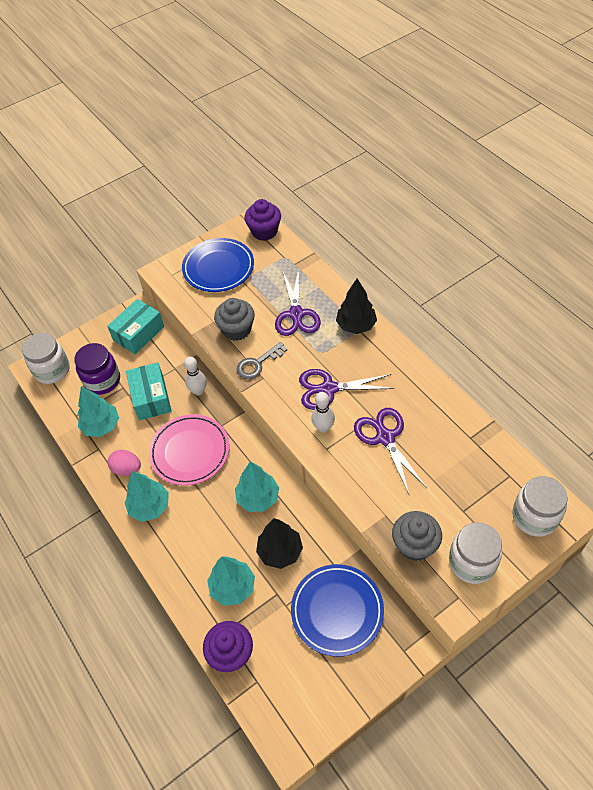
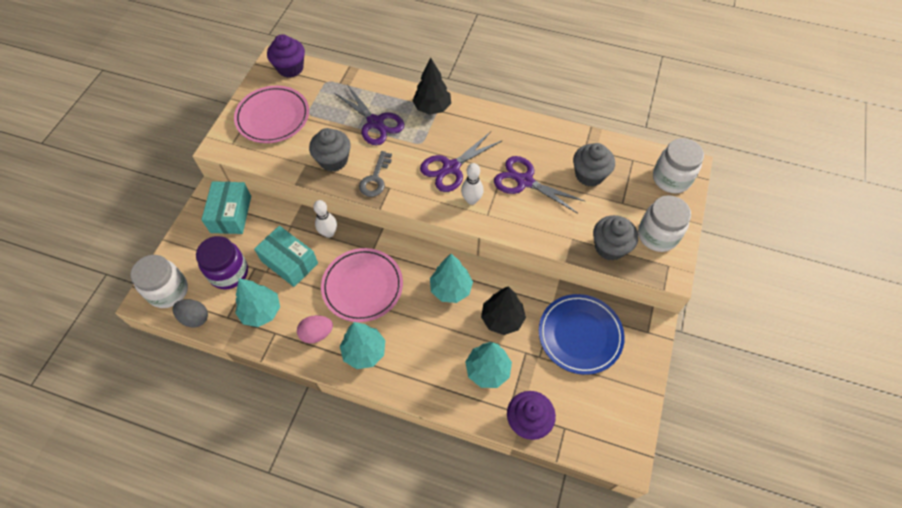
camera: 40 degrees left, 5 degrees up
(54, 402) = (195, 318): none -> grey egg
(218, 268) = (273, 117): blue plate -> pink plate
(452, 466) = (589, 175): none -> grey cupcake

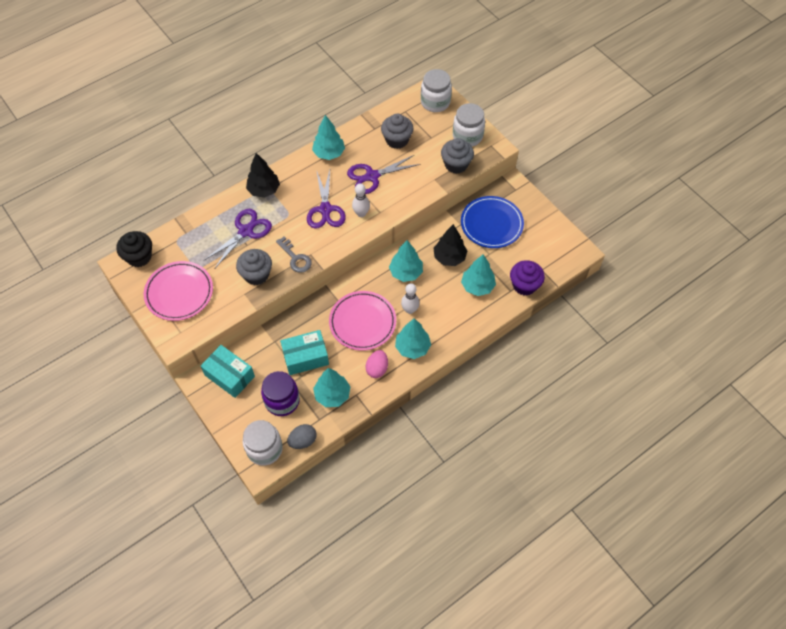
camera: 55 degrees left, 0 degrees up
(290, 68) = (139, 257): purple cupcake -> black cupcake
(329, 233) = (302, 320): white bowling pin -> white bowling pin (410, 310)
(375, 123) = (246, 231): purple scissors -> purple scissors turned 45 degrees counterclockwise
(519, 130) = (329, 153): none -> turquoise tree

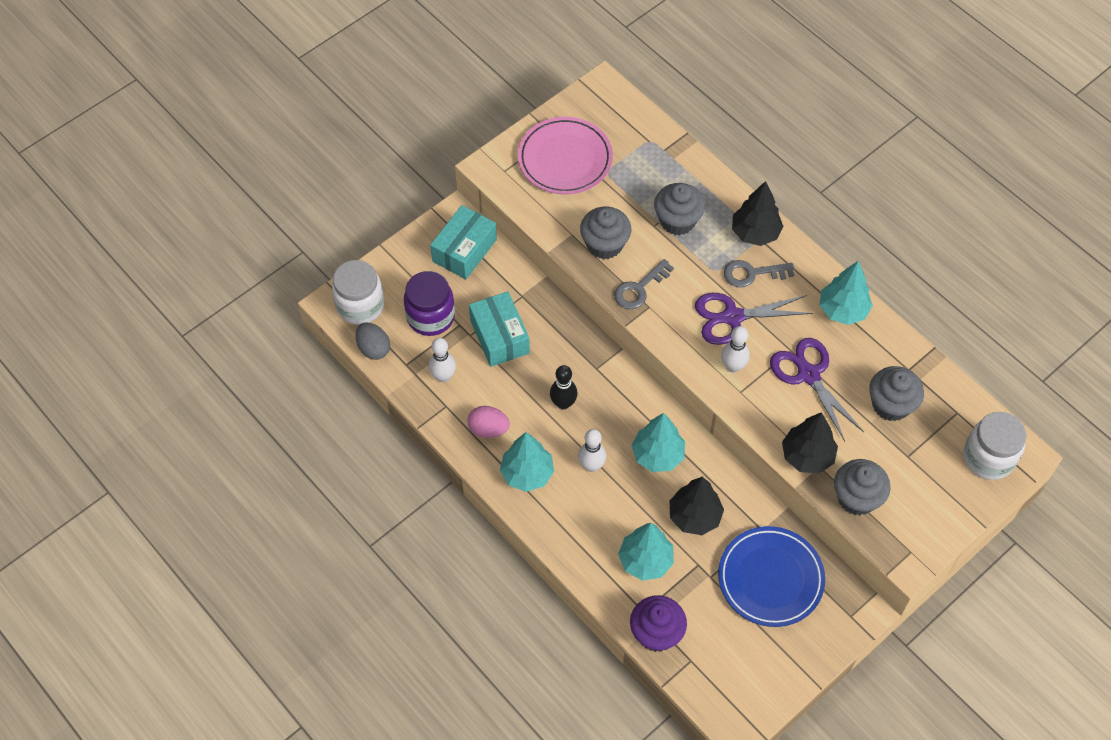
camera: 85 degrees right, 0 degrees up
(139, 257) = (616, 104): black cupcake -> none
(246, 231) = (677, 220): purple scissors -> grey cupcake
(294, 195) = (752, 273): none -> grey key
(332, 395) = (443, 376): turquoise tree -> white bowling pin
(362, 322) = (563, 403): pink plate -> black bowling pin
(427, 184) = (807, 456): none -> black tree
(467, 136) = (922, 513): white jar -> none

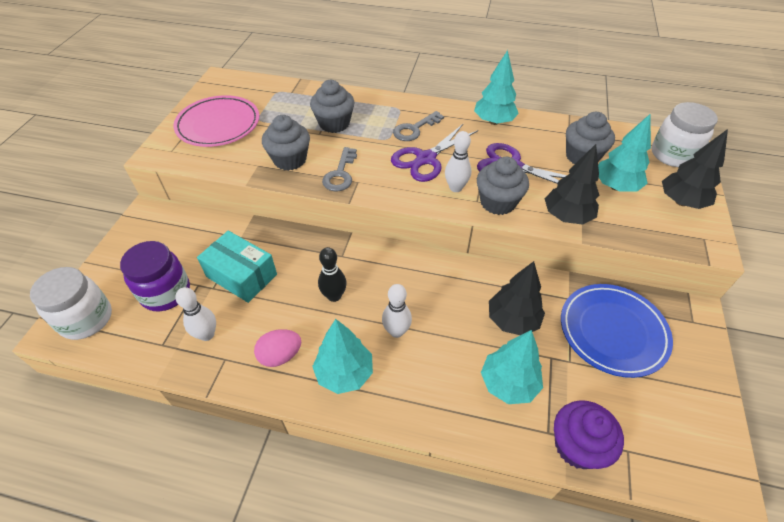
camera: 35 degrees left, 10 degrees down
(373, 348) = (119, 348): grey egg -> none
(464, 250) = (169, 230): turquoise box -> none
(657, 455) = (442, 291): turquoise tree -> turquoise tree (615, 186)
(755, 233) = (395, 108): black tree -> black tree (681, 202)
(857, 497) = (629, 224): grey cupcake -> grey cupcake (497, 202)

